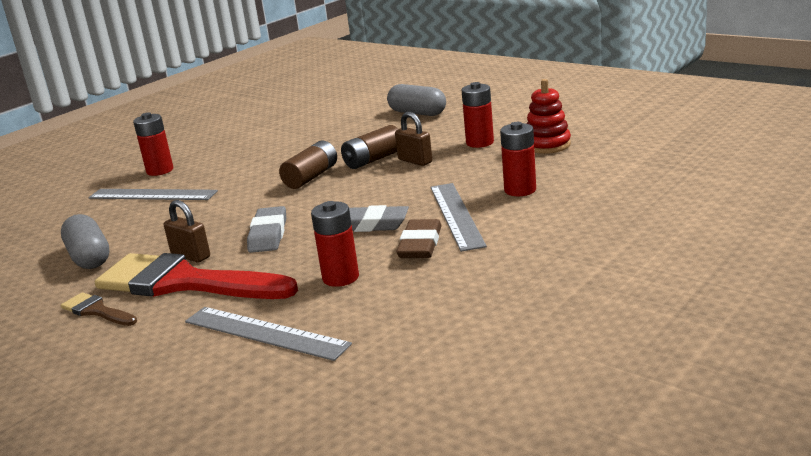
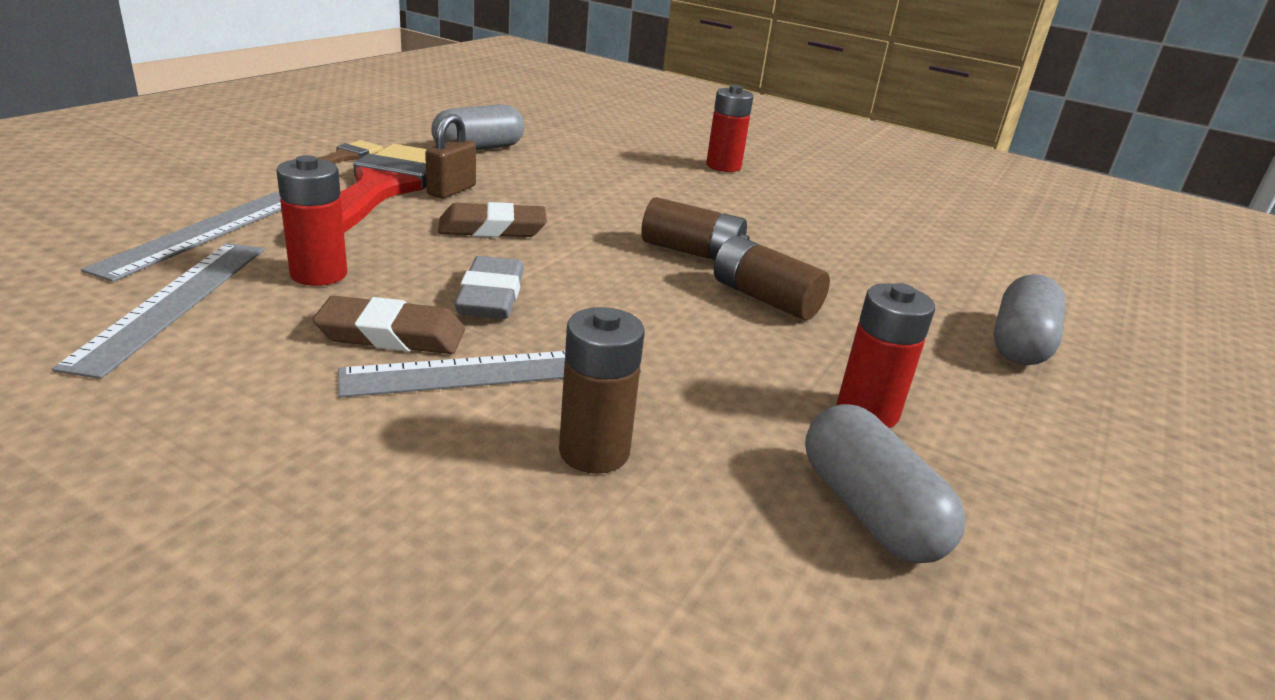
camera: 75 degrees right, 5 degrees up
(152, 194) = (645, 166): grey ruler -> grey ruler (173, 302)
(268, 234) = (492, 228): grey eraser -> brown eraser
(415, 161) = (759, 336): brown padlock -> none
(520, 190) = (594, 452): red battery -> brown battery
(547, 145) = (869, 511): red stacking toy -> grey capsule

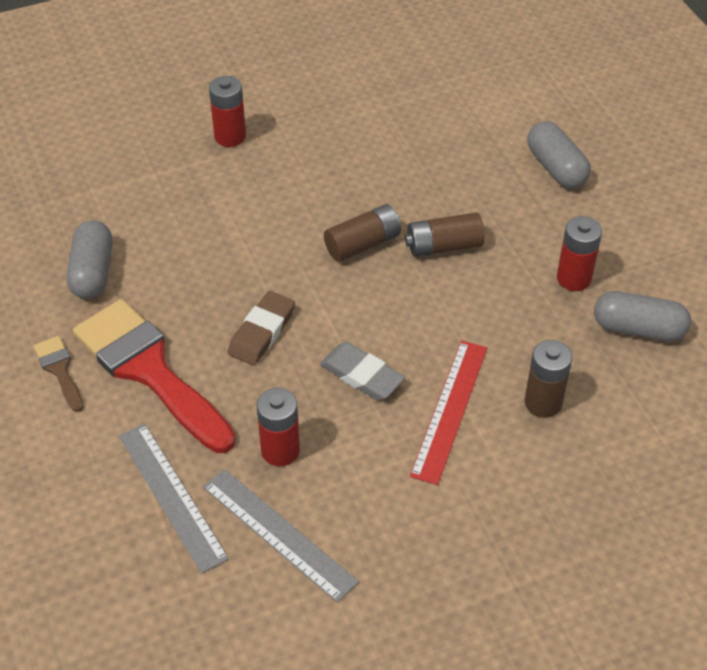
camera: 50 degrees left, 20 degrees up
(392, 335) = (383, 440): brown eraser -> none
(451, 190) = (176, 327): brown padlock -> none
(494, 371) = (450, 410): grey ruler -> red ruler

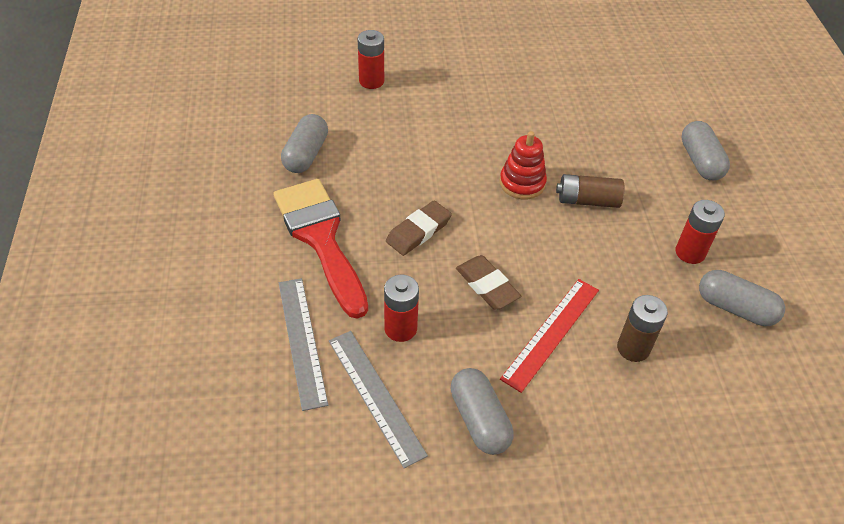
camera: 15 degrees right, 0 degrees up
(59, 370) = (253, 221): brown brush -> none
(230, 136) = (445, 80): red battery -> red battery (371, 81)
(362, 375) = (487, 285): grey eraser -> brown eraser
(363, 244) = (522, 183): brown battery -> red stacking toy
(402, 527) = (479, 420): none -> grey capsule

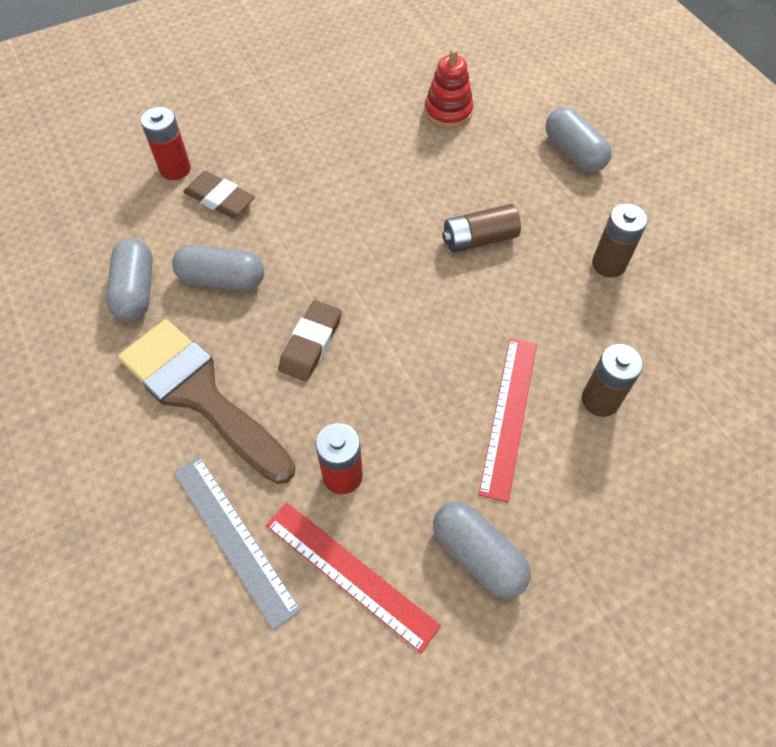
camera: 20 degrees left, 10 degrees up
(320, 238) = (200, 395): red brush -> brown brush
(376, 396) = (350, 574): grey ruler -> red ruler
(487, 285) = (416, 383): brown eraser -> brown eraser (220, 198)
(522, 183) = (400, 242): red stacking toy -> red stacking toy (448, 112)
(690, 252) = (608, 264): red battery -> brown battery
(735, 308) = (679, 313): grey capsule -> grey capsule (222, 279)

